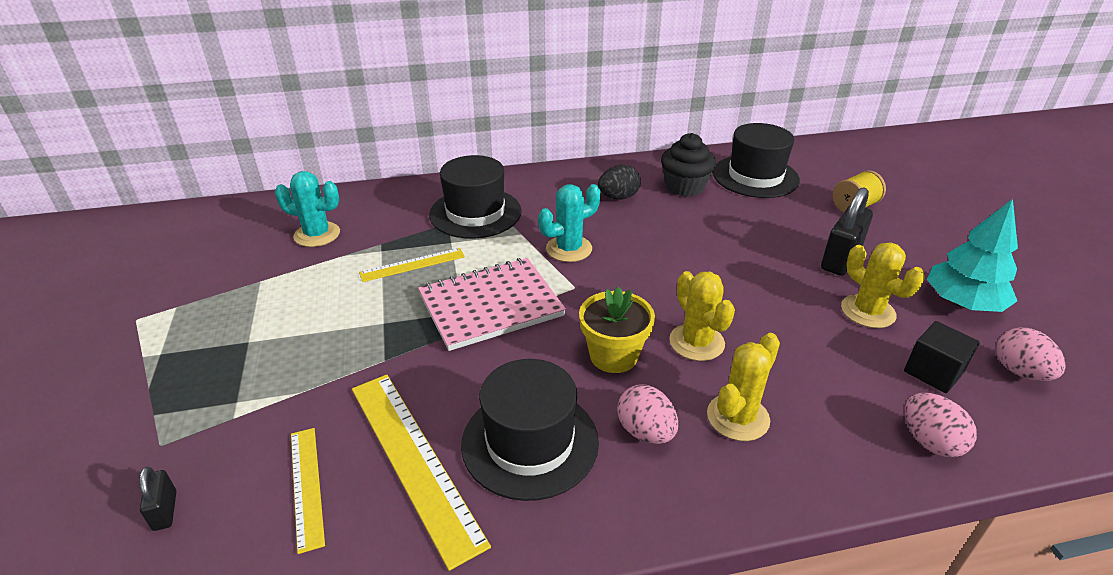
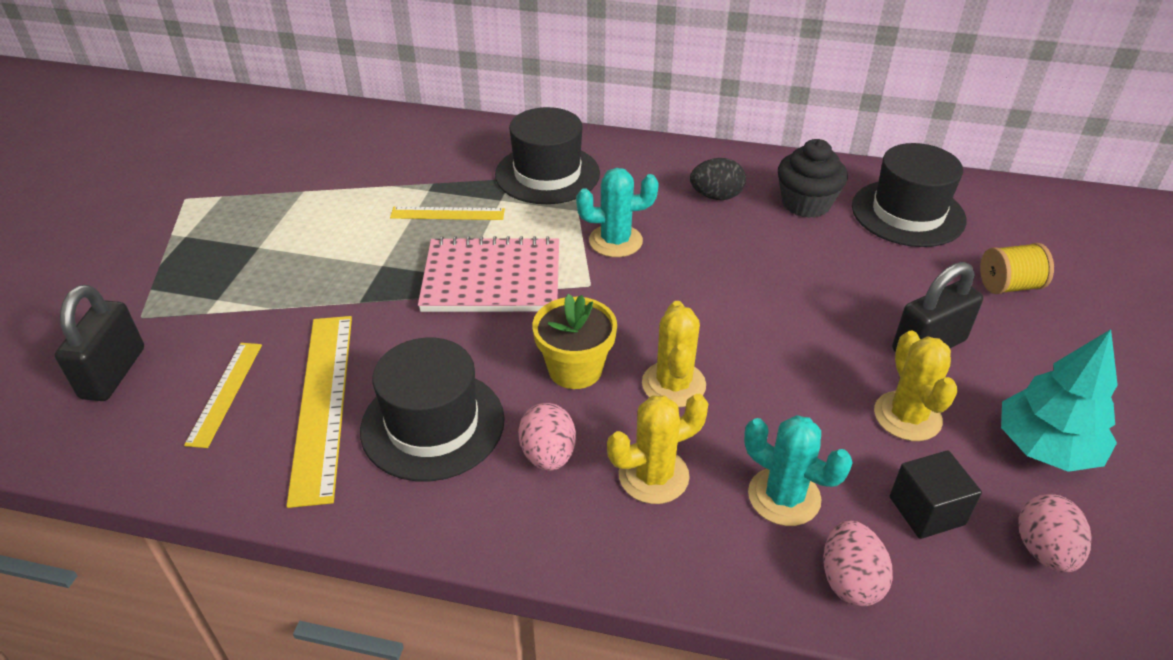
camera: 25 degrees right, 5 degrees up
(165, 511) = (113, 373): black padlock -> black padlock, size x1.95
(317, 234) = (381, 157): turquoise cactus -> turquoise cactus (784, 496)

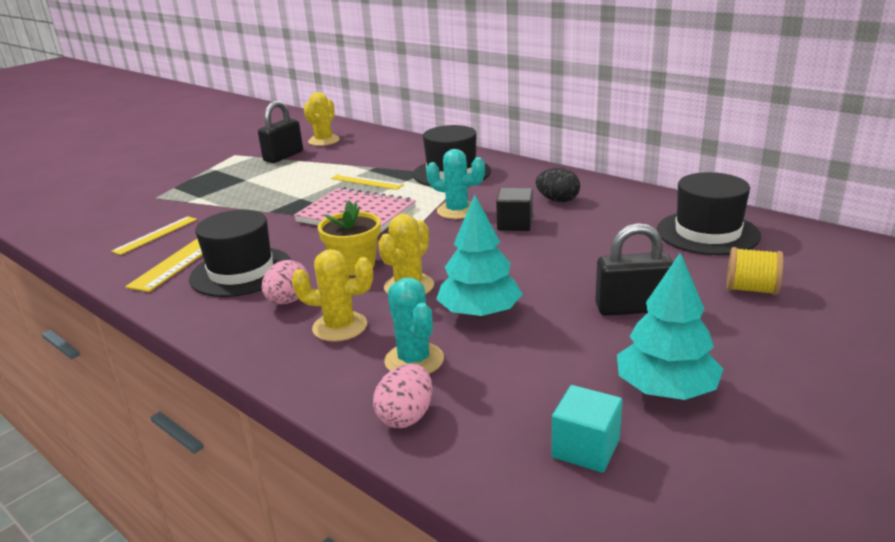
camera: 30 degrees right, 15 degrees down
(113, 373) = (116, 216): black padlock -> black padlock (283, 156)
(788, 401) = (479, 313): none -> turquoise tree
(806, 204) = (624, 214): black cupcake -> none
(907, 416) = (563, 342): yellow cactus -> yellow cactus (324, 141)
(926, 510) = (513, 397): black cube -> black cube (515, 224)
(1043, 550) = (585, 448): pink egg -> turquoise cube

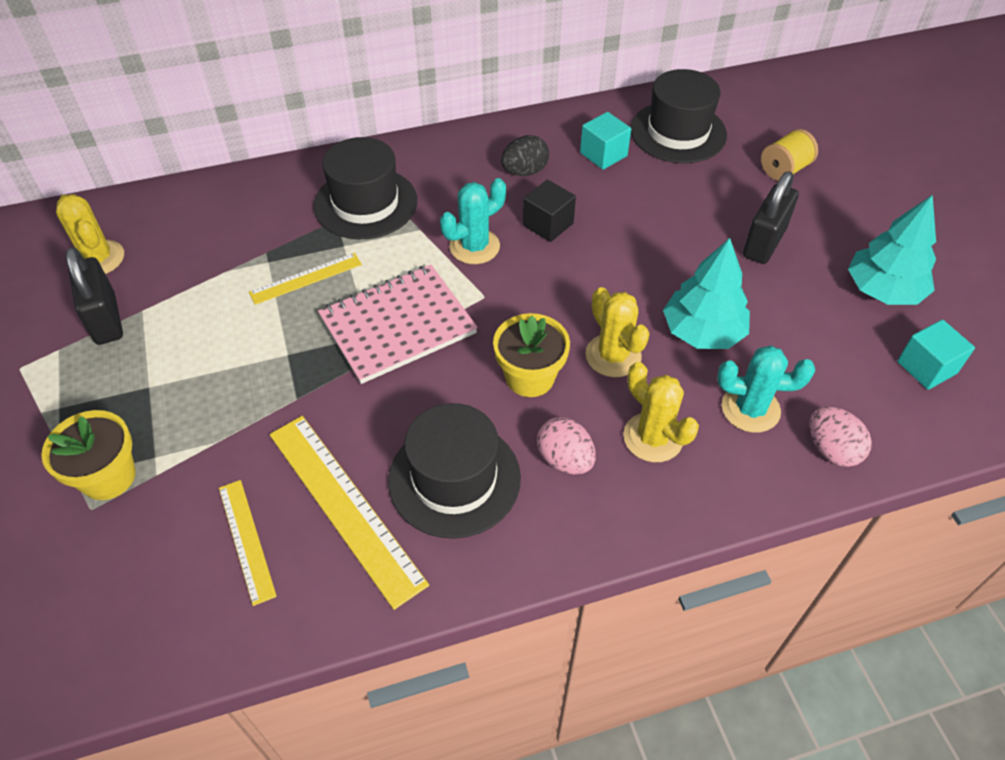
camera: 60 degrees left, 25 degrees up
(178, 193) = (108, 477): none -> yellow flower pot
(340, 327) = (653, 437): yellow cactus -> yellow cactus turned 75 degrees counterclockwise
(625, 217) = (603, 154): none -> turquoise cube

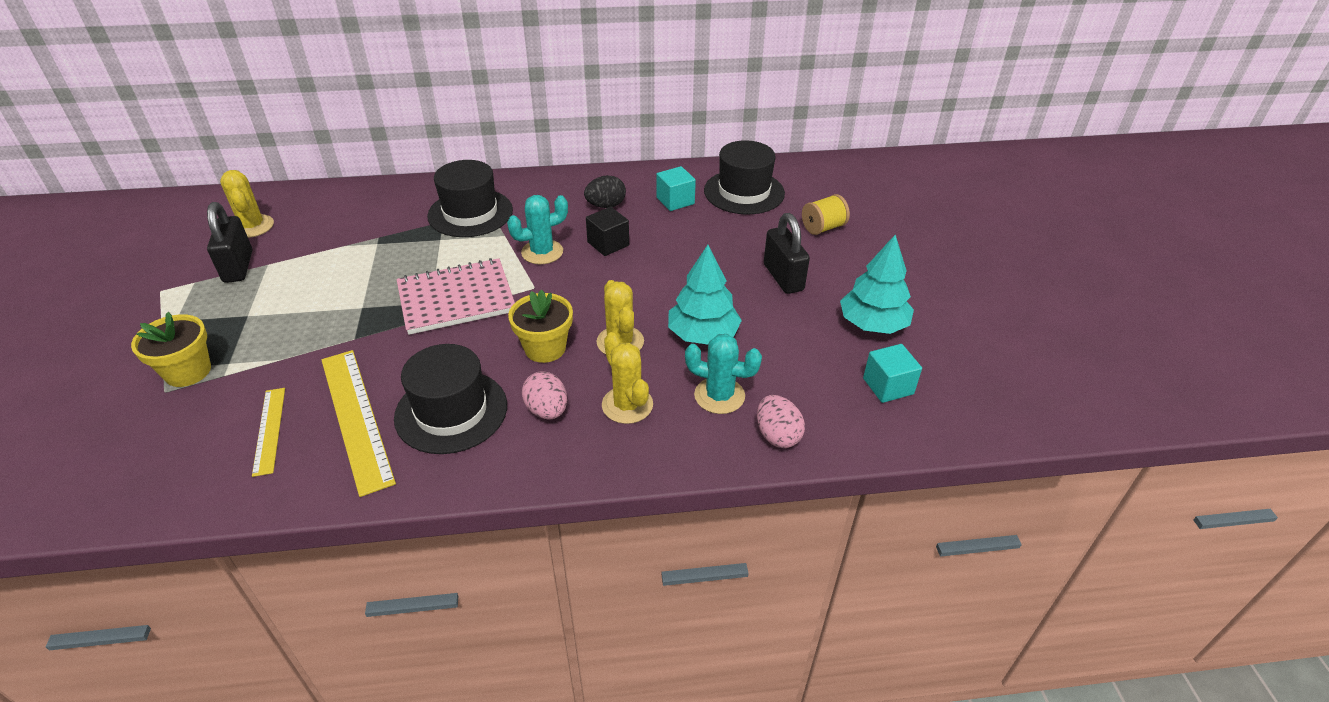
camera: 10 degrees right, 10 degrees down
(306, 278) = (400, 258): yellow ruler -> none
(764, 243) = (783, 277): black padlock -> black padlock turned 60 degrees counterclockwise

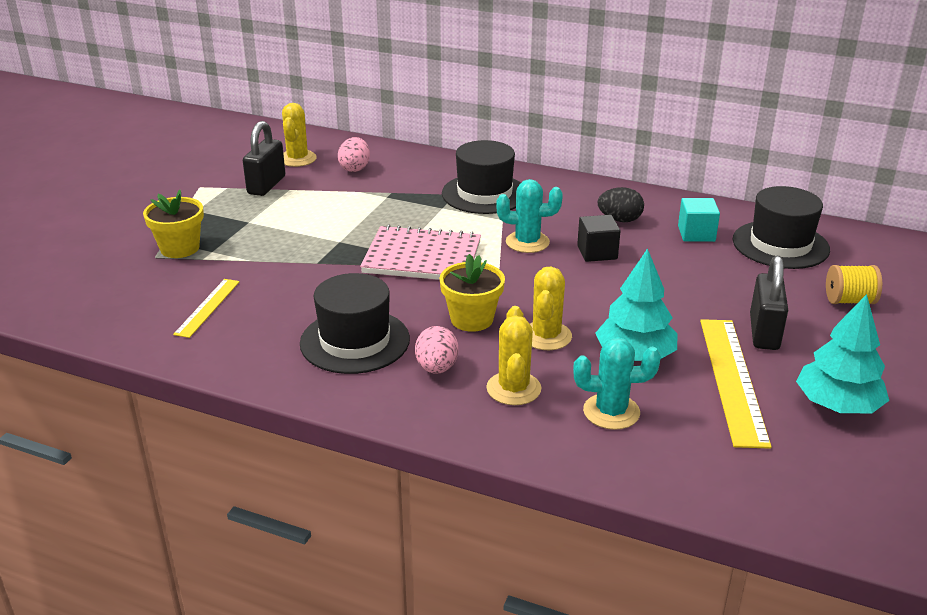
camera: 30 degrees right, 10 degrees down
(356, 418) = (277, 320): yellow ruler -> yellow ruler (732, 379)
(719, 396) = (611, 412): turquoise cactus -> turquoise cactus turned 45 degrees counterclockwise
(777, 435) = (645, 465): pink egg -> pink egg (355, 168)
(888, 386) = (808, 466): turquoise cube -> none

